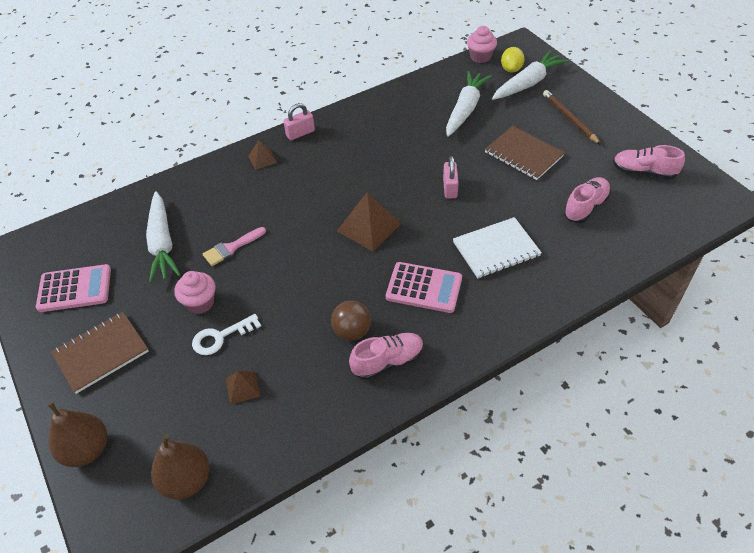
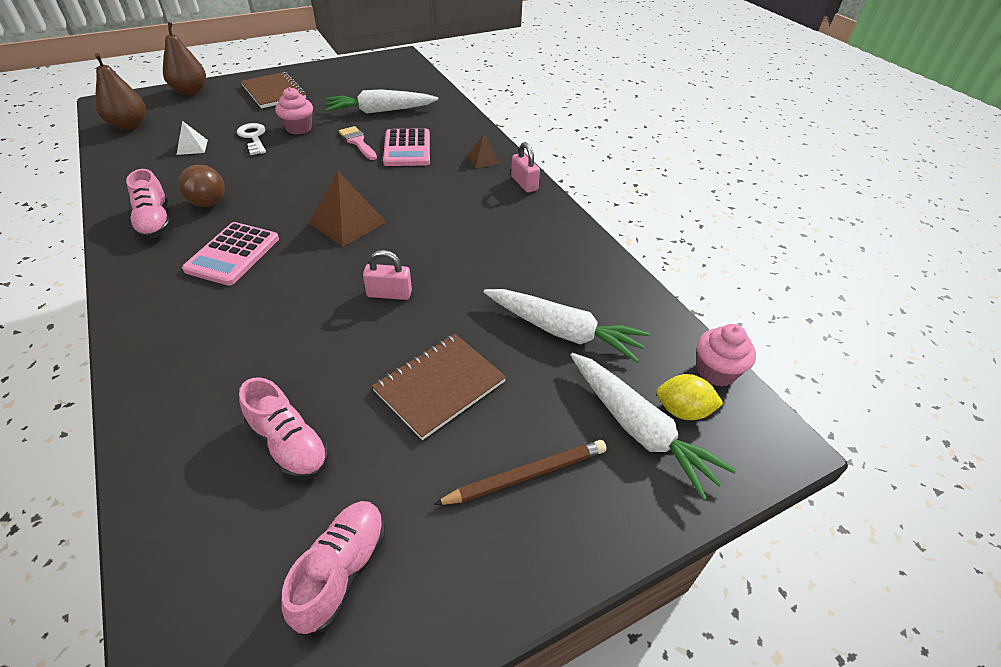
camera: 90 degrees right, 5 degrees down
(74, 289) = (347, 80): pink calculator -> pink calculator (407, 148)
(243, 387) = (192, 147): brown pyramid -> white pyramid
(496, 249) = (257, 322): white notebook -> none

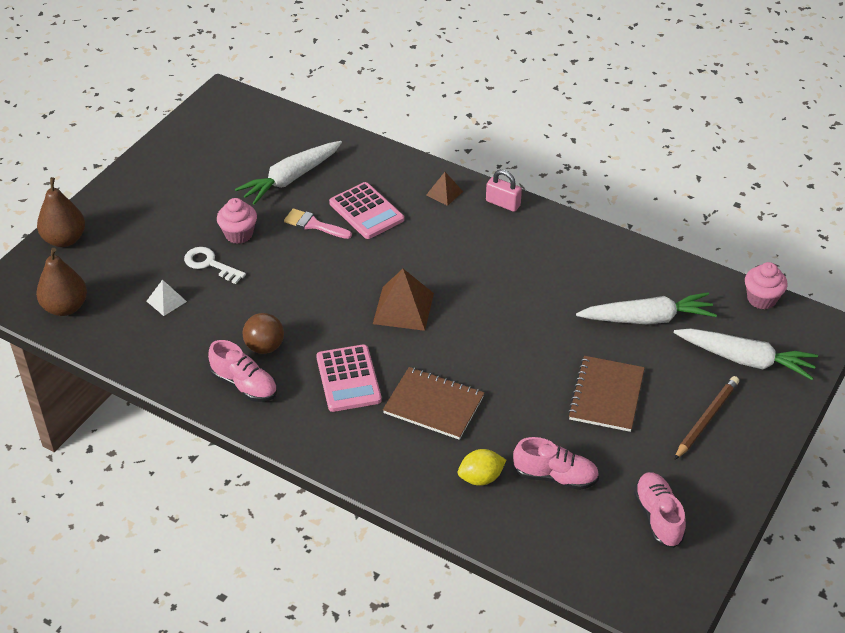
camera: 30 degrees left, 0 degrees up
(274, 92) = (154, 202): brown notebook -> brown notebook (433, 405)
(389, 294) = (503, 350): pink padlock -> none
(683, 410) = (761, 335): yellow lemon -> yellow lemon (481, 478)

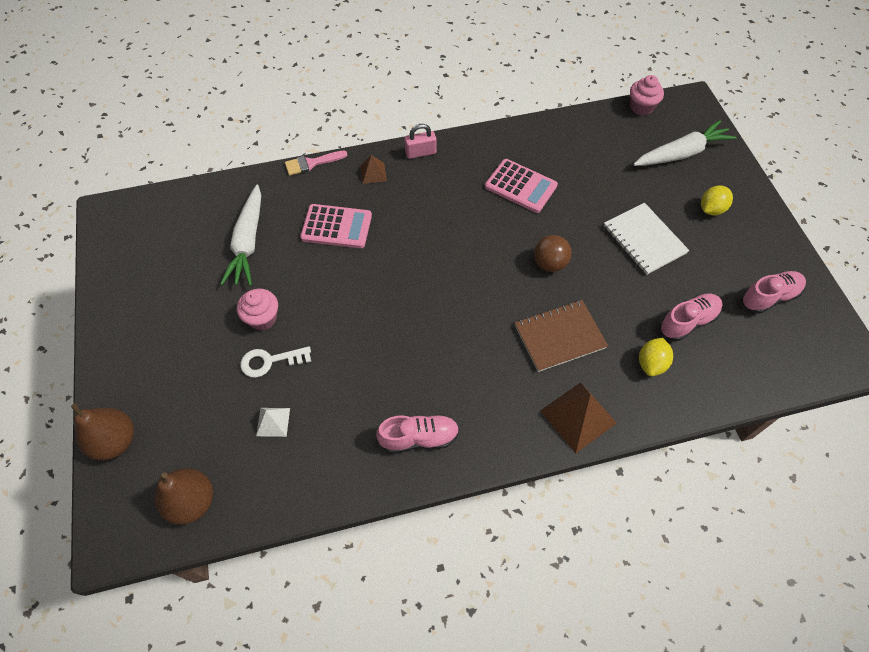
camera: 45 degrees left, 15 degrees up
(264, 347) = (395, 394): brown ball -> brown ball (549, 263)
(314, 225) = (311, 266): pink brush -> pink brush (312, 163)
(348, 379) = (483, 367): pink calculator -> pink calculator (520, 186)
(403, 308) = (452, 281): brown pyramid -> brown pyramid (578, 416)
(606, 395) = (644, 239): brown notebook -> white notebook
(647, 319) = (601, 168): white carrot -> none
(658, 517) = (769, 297): pink shoe -> pink shoe turned 120 degrees clockwise
(706, 419) = (711, 209): brown pencil -> yellow lemon

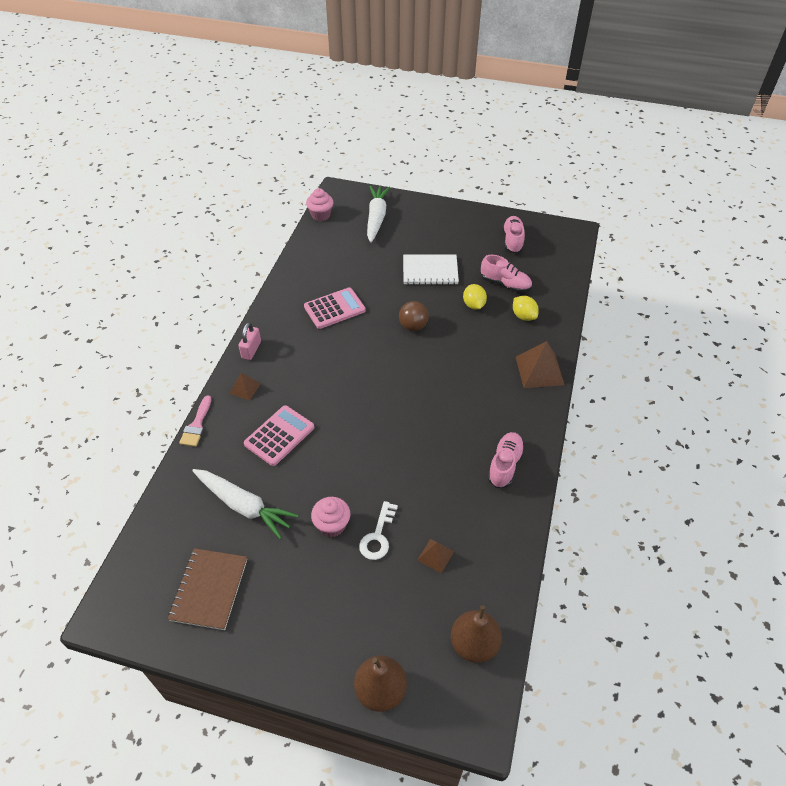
camera: 60 degrees left, 10 degrees down
(273, 422) = (435, 555): white pyramid -> brown pyramid
(559, 336) = (474, 350): brown notebook -> brown notebook (209, 589)
(687, 322) = (505, 284): pink shoe -> pink shoe turned 120 degrees clockwise
(711, 209) = (431, 229): yellow lemon -> yellow lemon (473, 305)

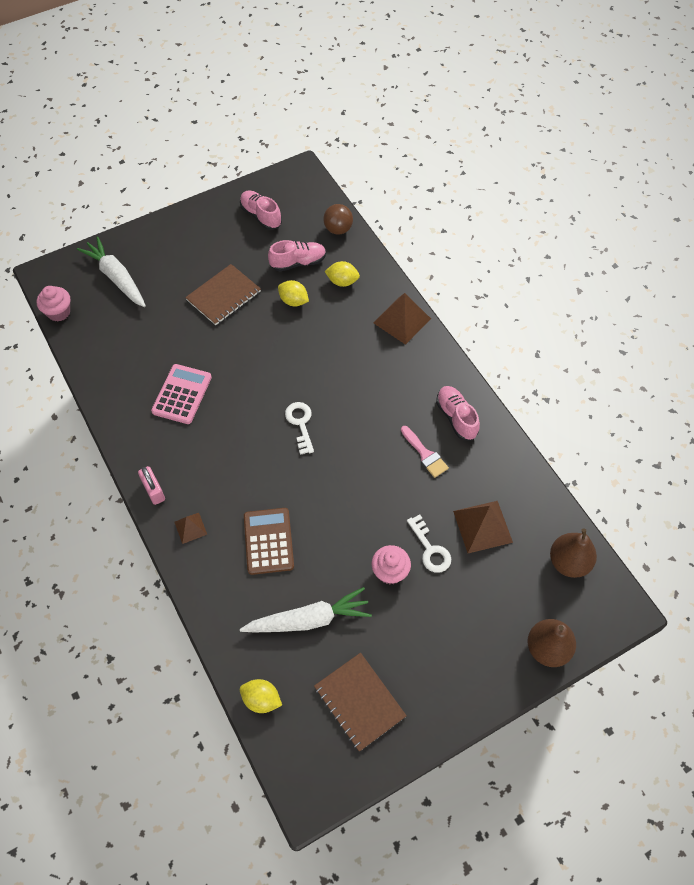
camera: 45 degrees left, 10 degrees up
(157, 527) = (261, 699): none -> yellow lemon
(197, 425) = (188, 594): pink brush -> pink brush (425, 454)
(279, 436) = (268, 541): pink calculator -> brown calculator
(387, 382) = (300, 424): none -> white key
(413, 326) = (266, 358): brown ball -> brown ball (338, 229)
(430, 271) = (223, 296): white notebook -> brown notebook
(435, 555) = (482, 526): brown pyramid -> brown pyramid, size x1.81

